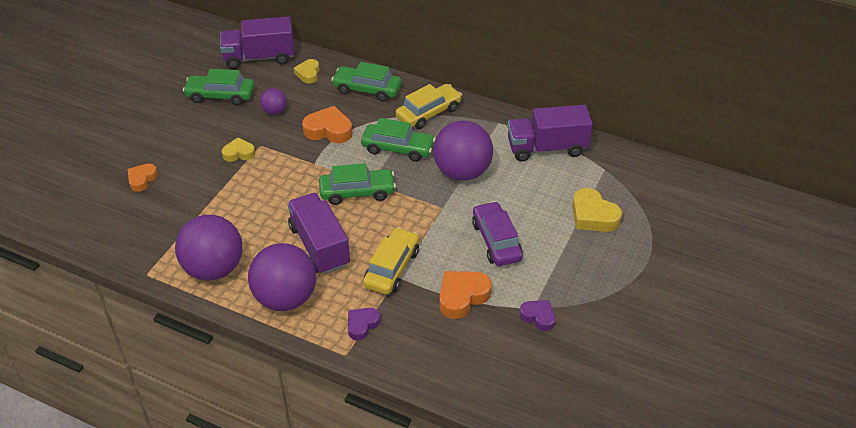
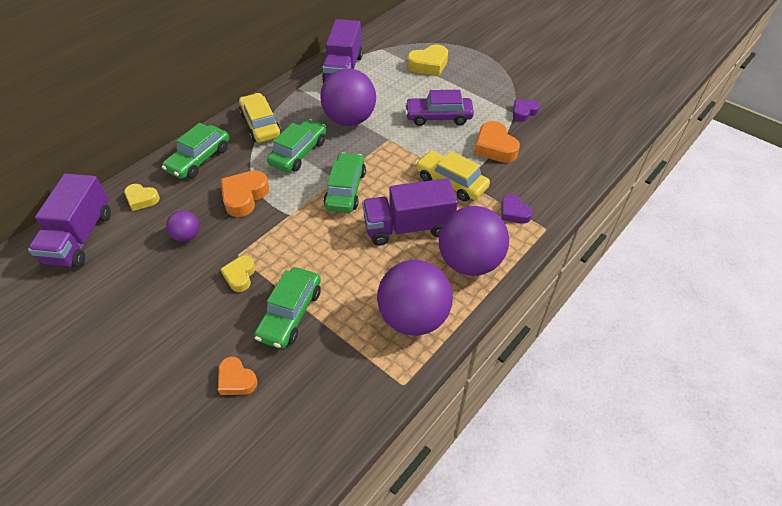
camera: 75 degrees left, 5 degrees up
(220, 95) = (125, 282): green car -> green car (290, 314)

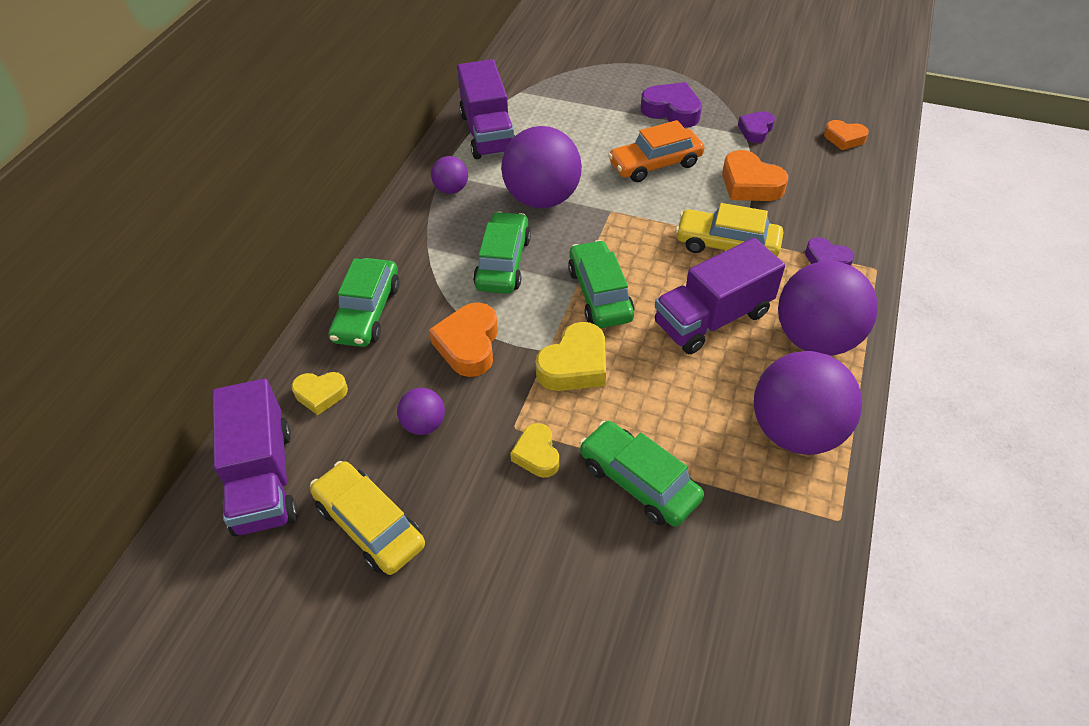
camera: 20 degrees left, 0 degrees up
(236, 380) = (627, 594): orange heart -> orange heart (844, 138)
(261, 125) = (423, 239): yellow car -> yellow car (370, 525)
(290, 314) = (638, 481): green car -> green car turned 135 degrees clockwise
(297, 99) = (451, 189): none -> purple ball
(428, 65) = (597, 98): yellow heart -> yellow heart (575, 365)
(438, 117) = (655, 164): purple car -> orange car
(474, 85) = (672, 111): none -> purple heart

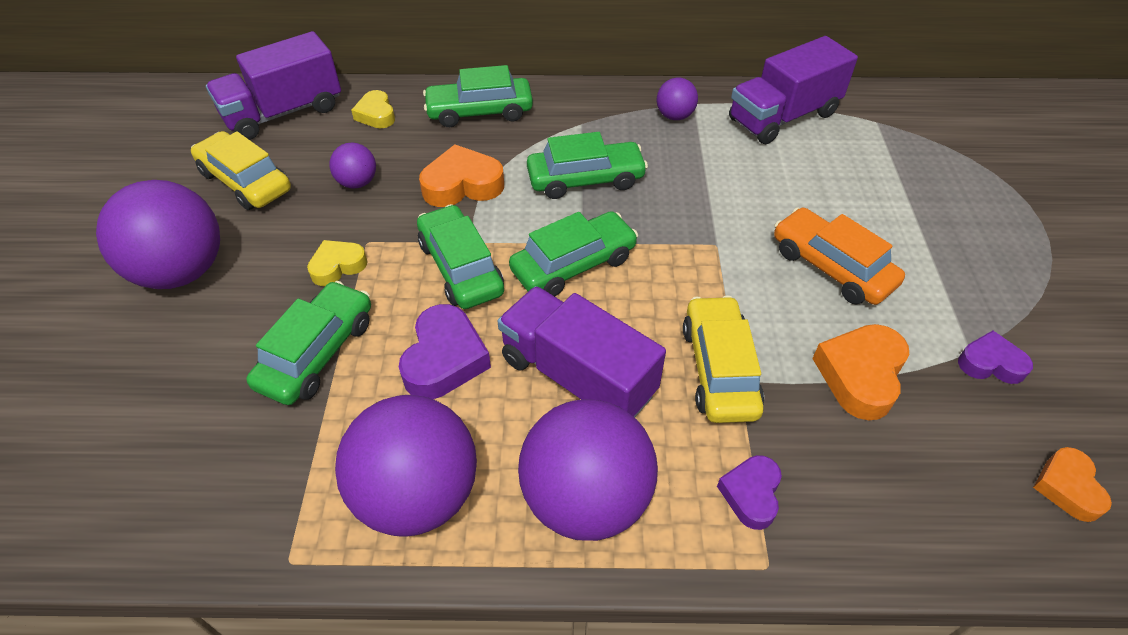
camera: 70 degrees right, 0 degrees up
(370, 525) = (245, 181): yellow car -> yellow car turned 75 degrees counterclockwise
(542, 199) = (701, 184): purple ball -> purple ball (182, 271)
(575, 365) = (461, 267): yellow heart -> green car
(672, 111) = (956, 262): purple heart -> purple heart (444, 359)

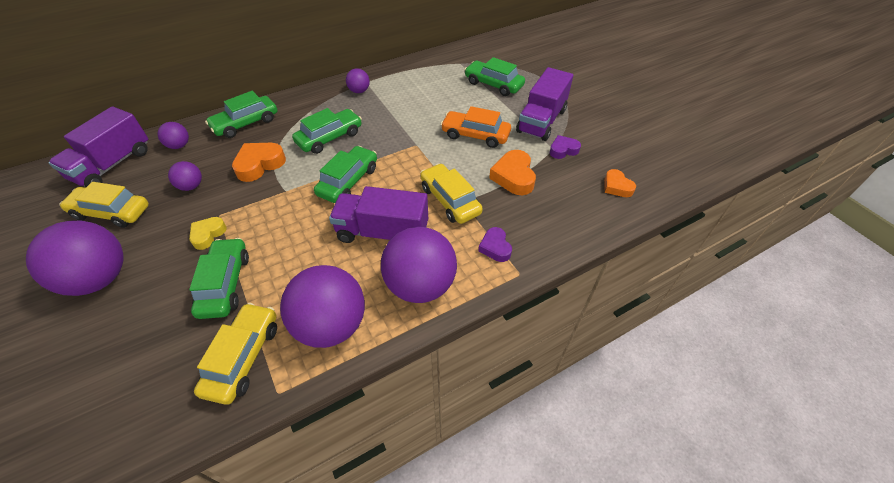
camera: 30 degrees left, 0 degrees up
(277, 479) = (243, 357): none -> yellow car
(376, 115) = (179, 146): yellow heart -> purple ball
(444, 359) = (305, 255): purple heart -> none
(461, 267) = (285, 206): green car -> green car (493, 84)
(783, 117) = (414, 74): purple truck -> purple truck (541, 121)

